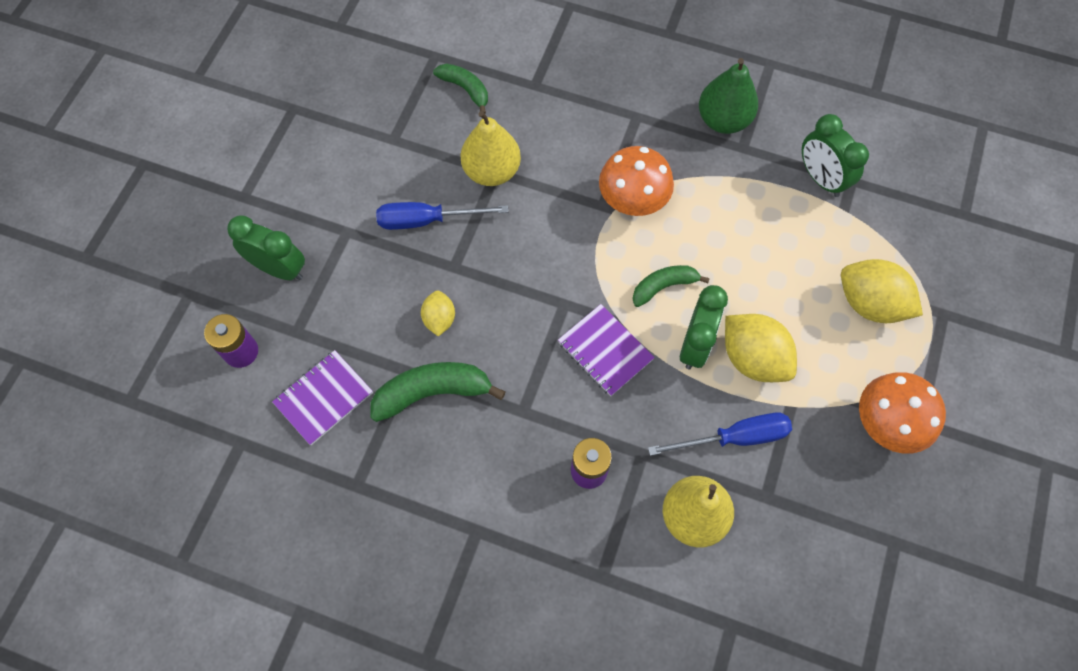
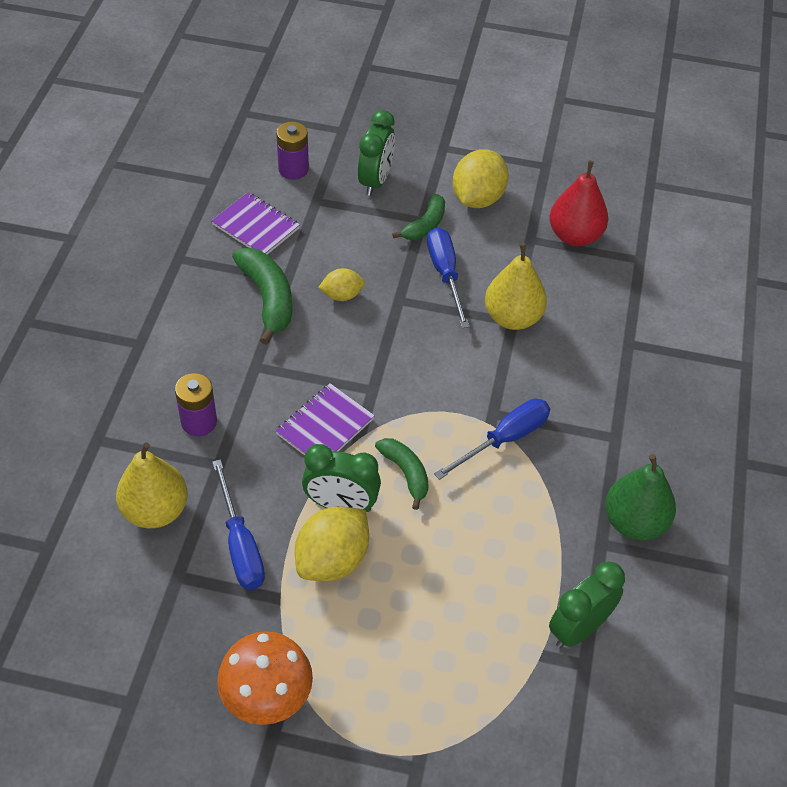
camera: 80 degrees right, 15 degrees down
(396, 101) = (575, 236): none -> red pear
(465, 89) = (605, 287): green banana -> green banana (425, 225)
(632, 201) = (504, 439): orange mushroom -> blue screwdriver
(870, 303) = (417, 682): yellow lemon -> yellow lemon (477, 198)

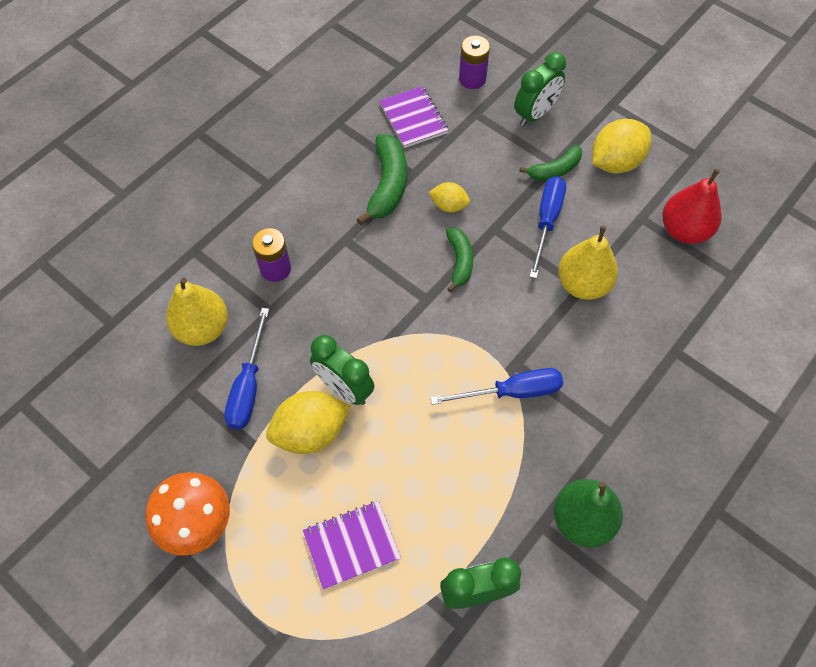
camera: 30 degrees right, 10 degrees up
(325, 426) = (370, 315): purple notebook -> purple notebook (351, 545)
(405, 473) = (411, 385): green banana -> green banana (459, 261)

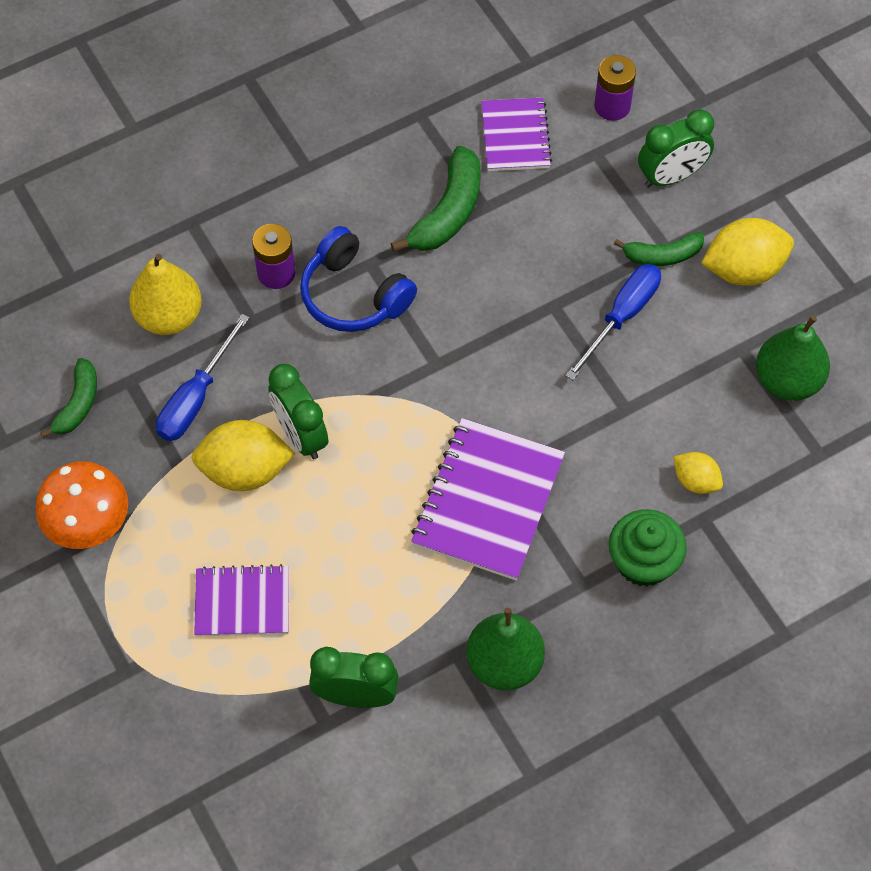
camera: 20 degrees right, 0 degrees up
(342, 267) = (354, 295): none -> blue headphones
(449, 206) = (511, 260): yellow lemon -> yellow lemon (695, 481)
(459, 261) = (494, 332): green banana -> green banana (78, 404)
(511, 392) = (488, 501): blue screwdriver -> purple notebook
(583, 284) = (630, 406): yellow pear -> none
(648, 399) = (643, 562): none -> green cupcake
(684, 230) = (787, 380): red pear -> green pear

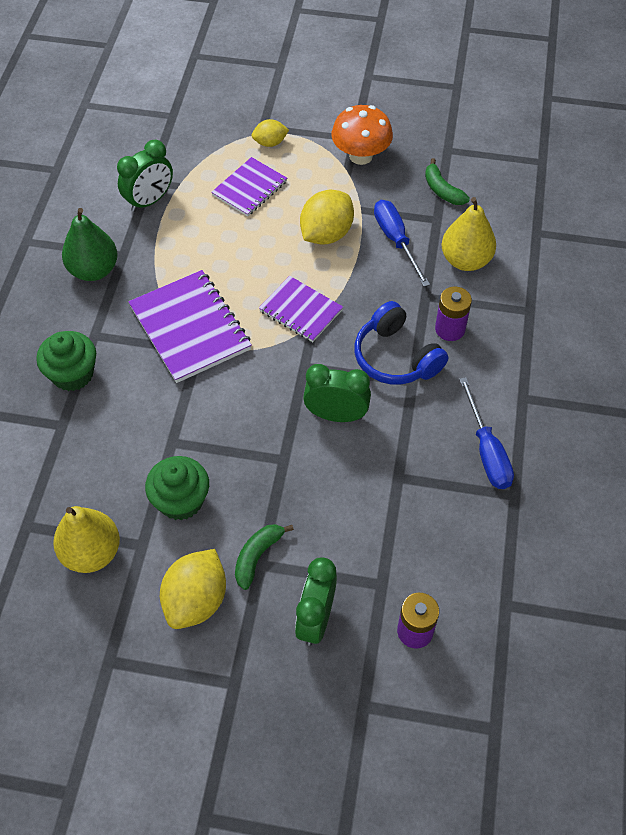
camera: 130 degrees right, 5 degrees down
(300, 435) = (323, 271): green clock -> green clock (336, 415)
(354, 295) = (396, 357): blue headphones -> blue headphones turned 120 degrees counterclockwise
(448, 212) = (413, 452): green banana -> none
(515, 136) = (442, 542): purple notebook -> purple notebook (300, 310)
(621, 317) = (236, 492): blue screwdriver -> blue screwdriver (486, 450)
(673, 353) = (181, 500): none -> green cupcake
(695, 481) = (87, 440): yellow lemon -> yellow lemon (270, 143)
(787, 380) = (91, 552): green pear -> yellow pear

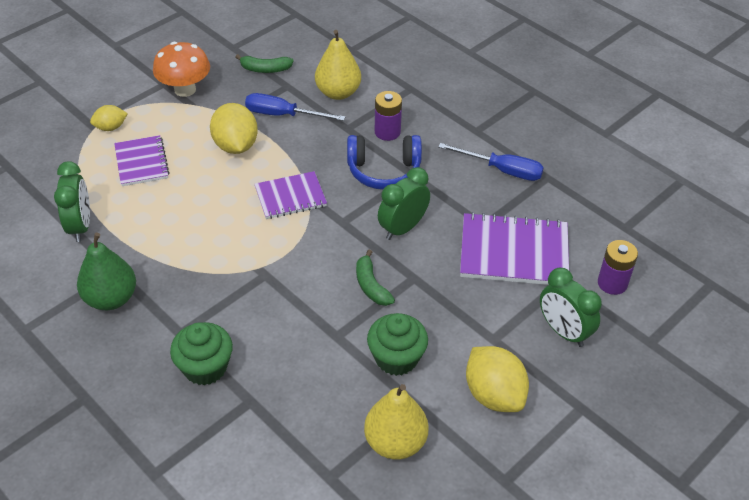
camera: 55 degrees left, 10 degrees down
(190, 328) = (238, 268): purple notebook -> purple notebook (514, 252)
(257, 556) = (485, 337): green banana -> green banana (371, 286)
(270, 143) = (111, 127): yellow lemon -> yellow lemon turned 45 degrees clockwise

